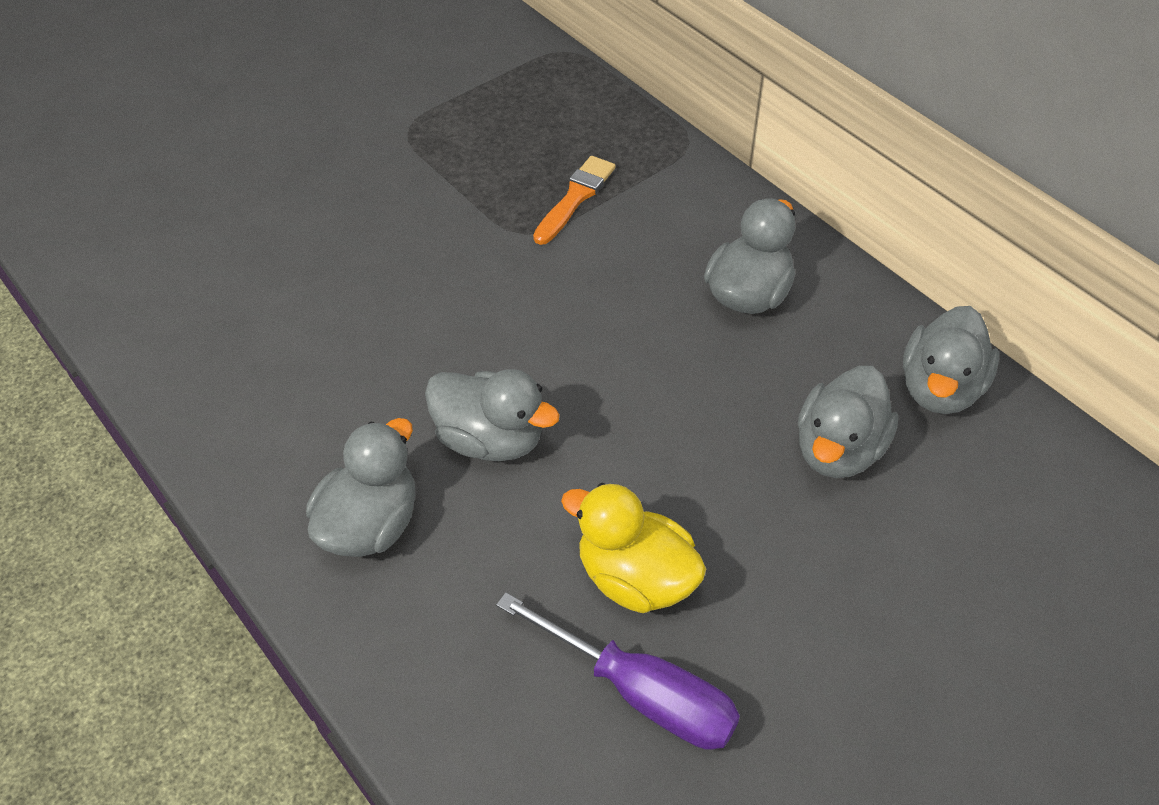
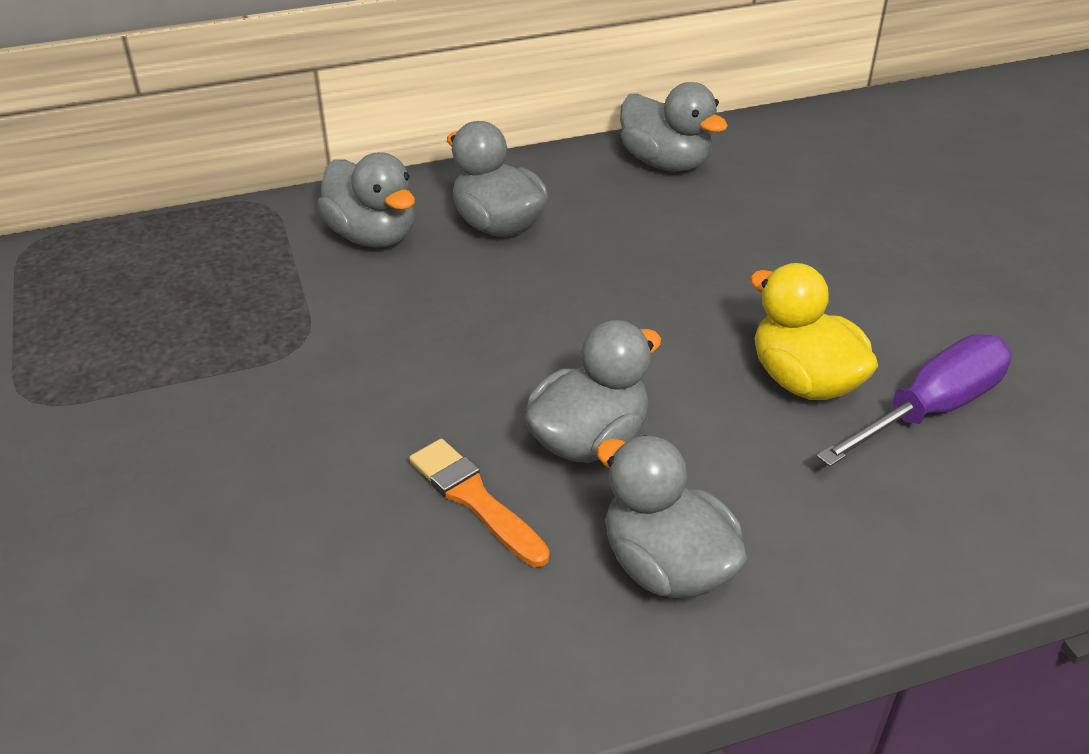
camera: 70 degrees left, 10 degrees down
(575, 198) = (277, 295): orange brush -> orange brush (475, 499)
(635, 578) = (804, 381): yellow duck -> yellow duck turned 90 degrees clockwise
(838, 449) = (705, 229): grey duck -> grey duck (372, 236)

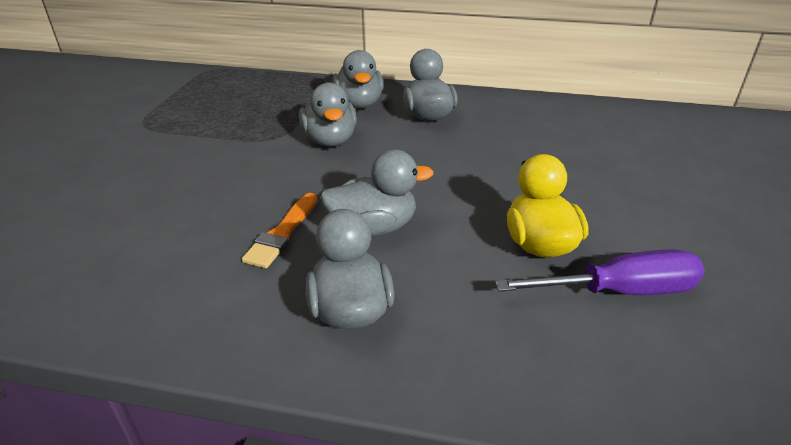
camera: 30 degrees right, 5 degrees down
(475, 499) = (282, 233): orange brush -> orange brush turned 150 degrees counterclockwise
(665, 163) = (555, 112): grey duck -> grey duck (330, 140)

